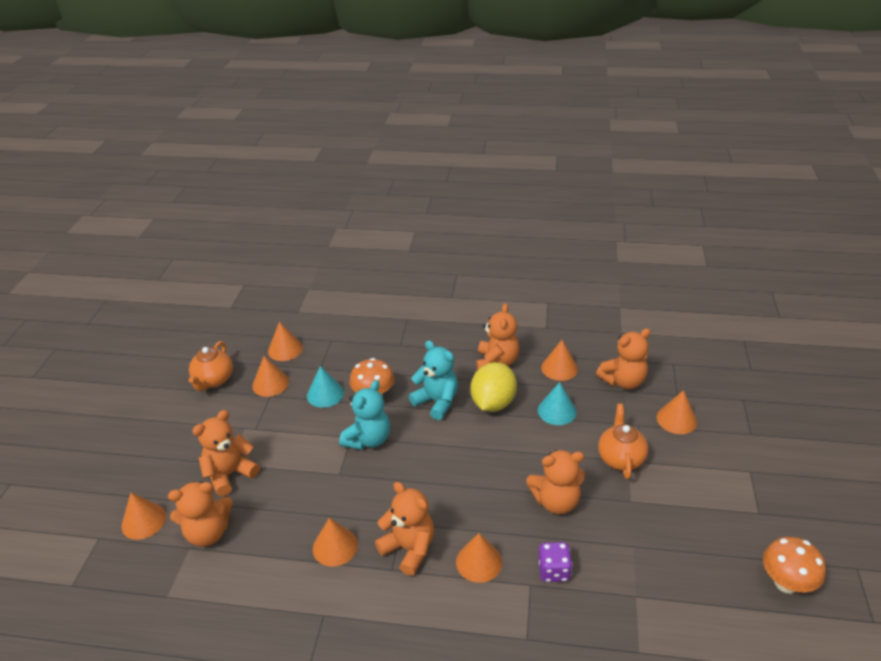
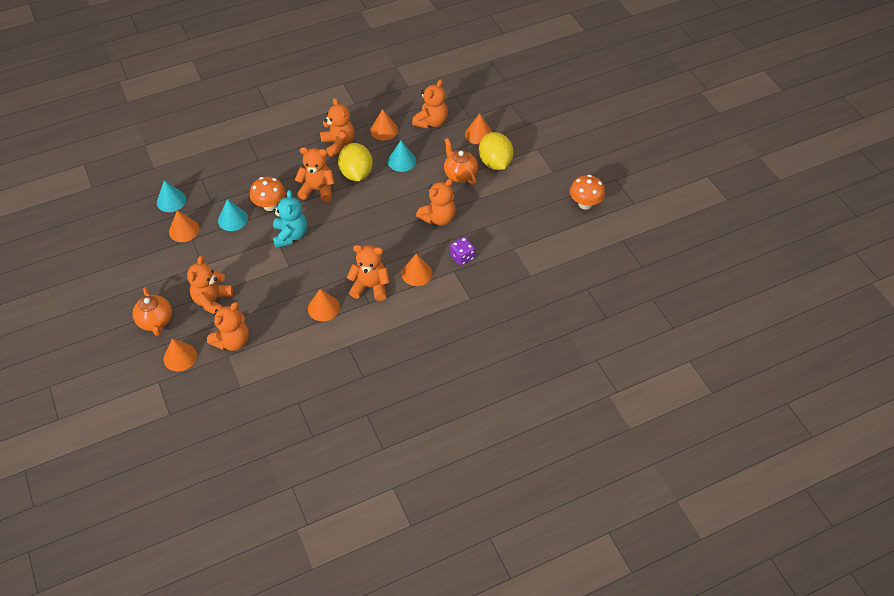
camera: 35 degrees left, 15 degrees up
(214, 380) = (136, 247): orange teapot -> orange teapot (156, 321)
(285, 349) = (171, 200): orange cone -> turquoise cone
(437, 402) = (317, 189): turquoise teddy bear -> orange teddy bear
(678, 464) = (495, 163): none -> yellow lemon

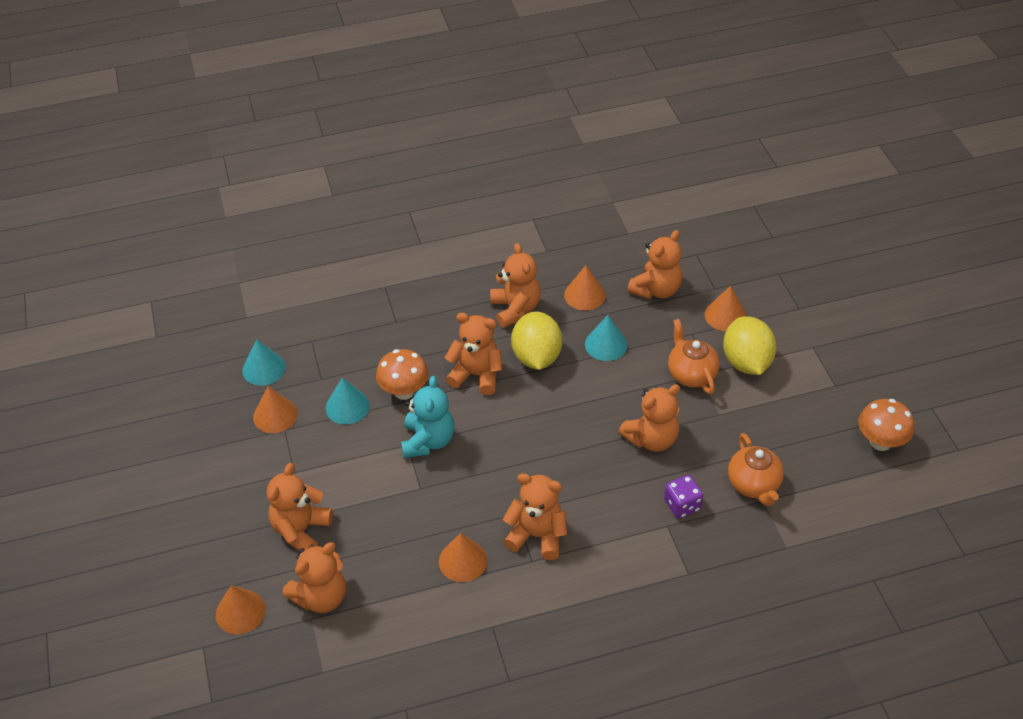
camera: 10 degrees right, 5 degrees down
(156, 321) = (214, 551): orange teapot -> orange teapot (753, 485)
(417, 273) = (610, 522): orange cone -> none

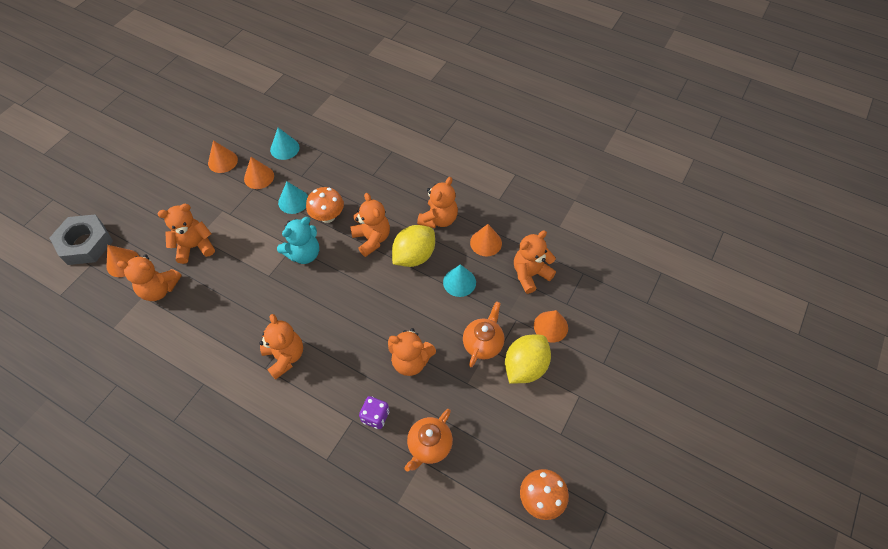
camera: 45 degrees right, 10 degrees up
(163, 634) = (85, 243): none -> grey nut
(463, 560) = (236, 334): orange cone -> orange cone (222, 161)
(656, 289) = (530, 274): orange teddy bear -> orange teddy bear turned 150 degrees clockwise

